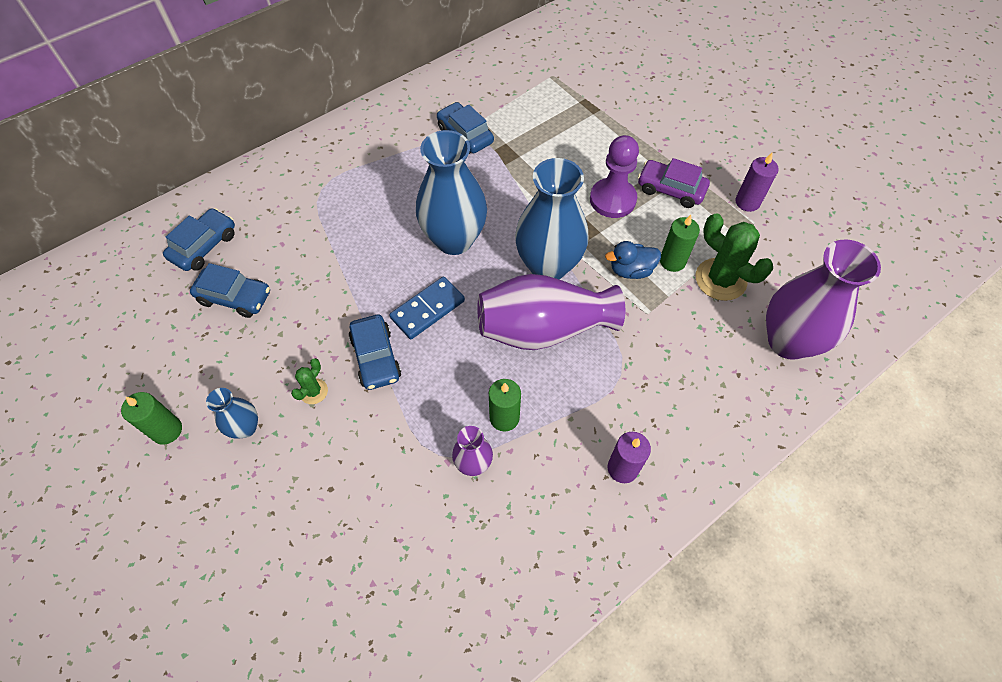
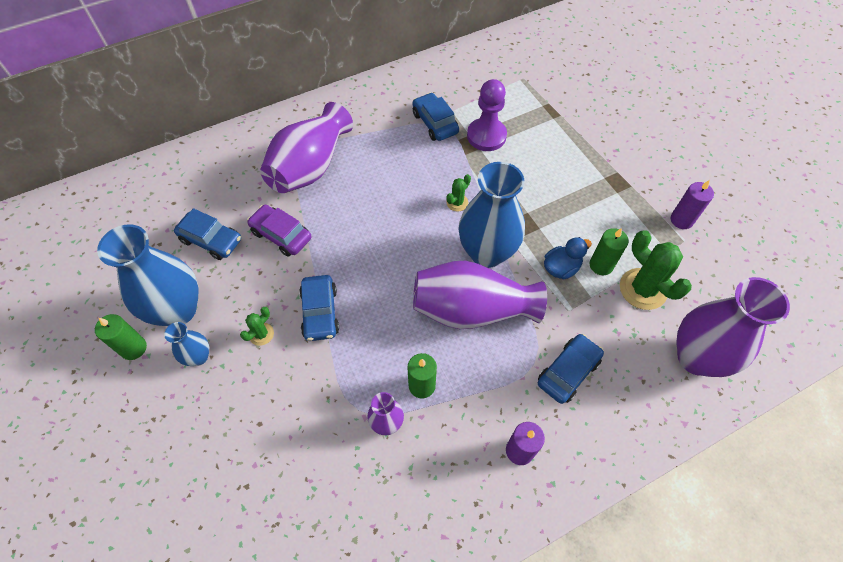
camera: 10 degrees right, 0 degrees up
(204, 246) = (194, 191): blue car -> blue car (568, 372)
(334, 201) = (310, 167): none -> purple vase
(427, 309) = (373, 276): blue domino -> none
(454, 240) = (408, 216): blue vase -> blue vase (178, 310)
(506, 217) = (457, 202): none -> green cactus
(612, 199) = (556, 200): purple pawn -> purple pawn (486, 136)
(631, 270) = (561, 268): blue duck -> blue duck turned 150 degrees clockwise
(670, 189) = (611, 198): purple car -> purple car (281, 235)

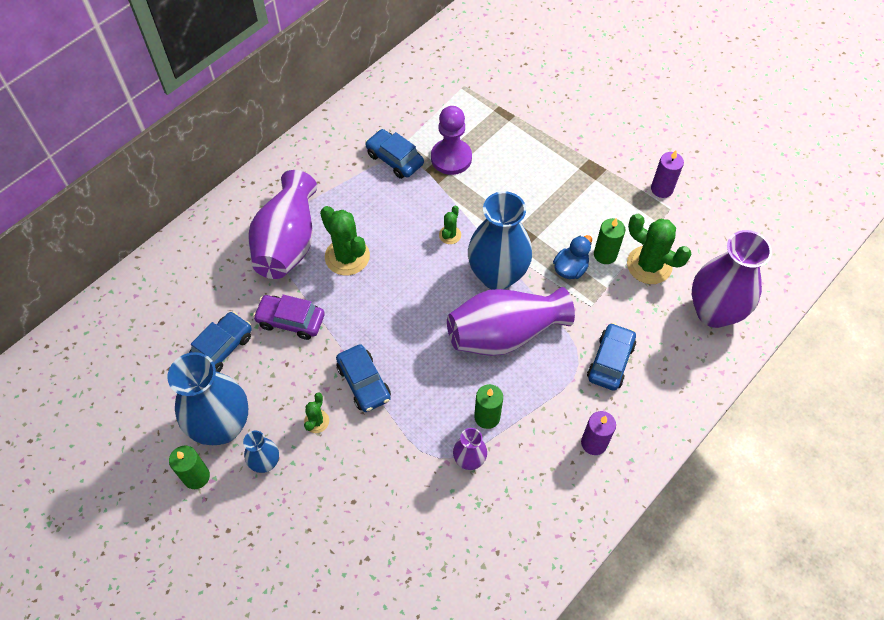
camera: 20 degrees left, 0 degrees up
(211, 240) = (221, 348): blue car -> blue car turned 60 degrees counterclockwise
(356, 194) = (347, 256): none -> green cactus

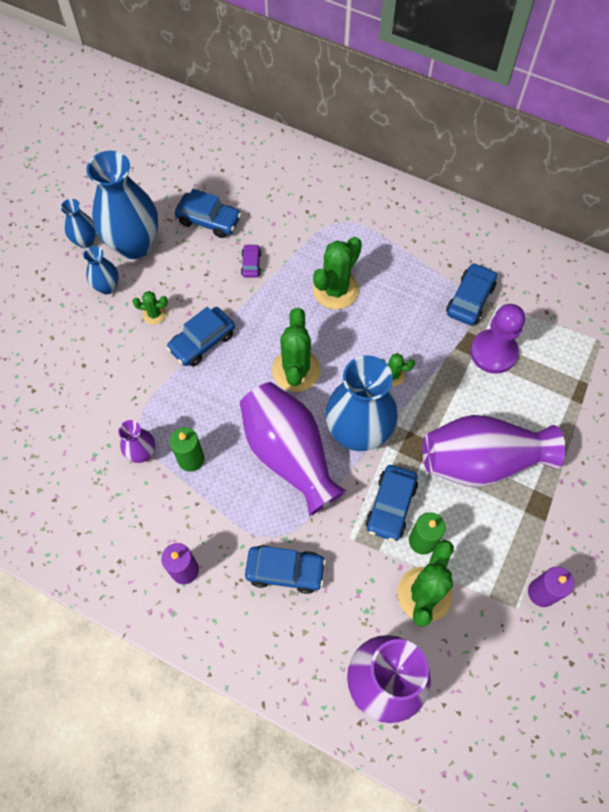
camera: 75 degrees right, 5 degrees up
(196, 476) = (85, 241): green candle -> blue vase
(288, 242) = (335, 236): purple vase -> purple vase (481, 461)
(291, 321) = (251, 264): purple car -> purple car, size x0.57
(421, 309) = (296, 370): none -> green cactus
(570, 268) = (391, 506): blue duck -> blue car

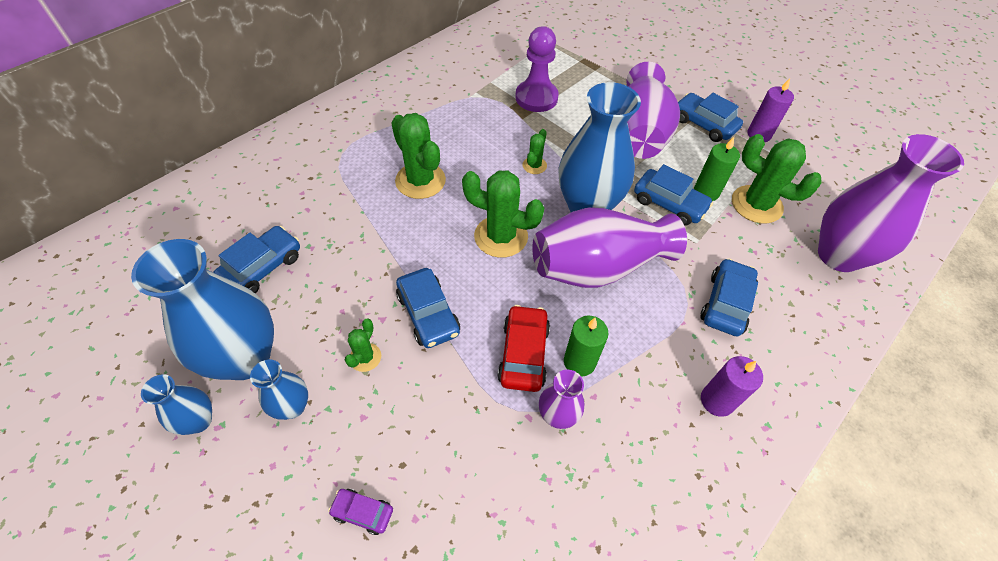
camera: 75 degrees left, 10 degrees down
(187, 417) = (523, 354): none -> red car
(251, 264) = (349, 242): purple car -> purple car (363, 512)
(470, 299) = (477, 96): blue car -> blue car (704, 124)

